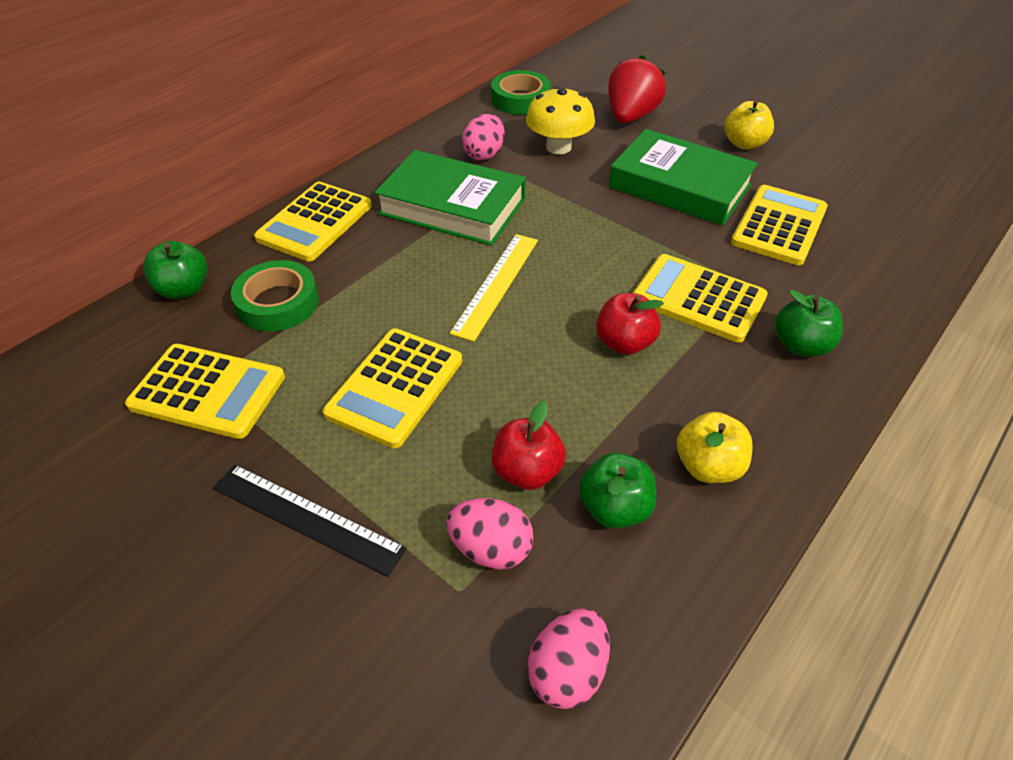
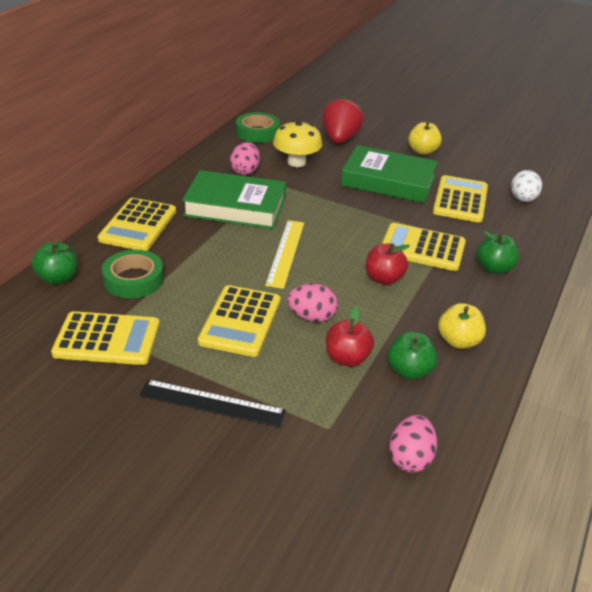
camera: 15 degrees left, 10 degrees down
(491, 548) = (340, 403): pink egg -> pink egg (311, 317)
(877, 234) = (522, 199): none -> white egg

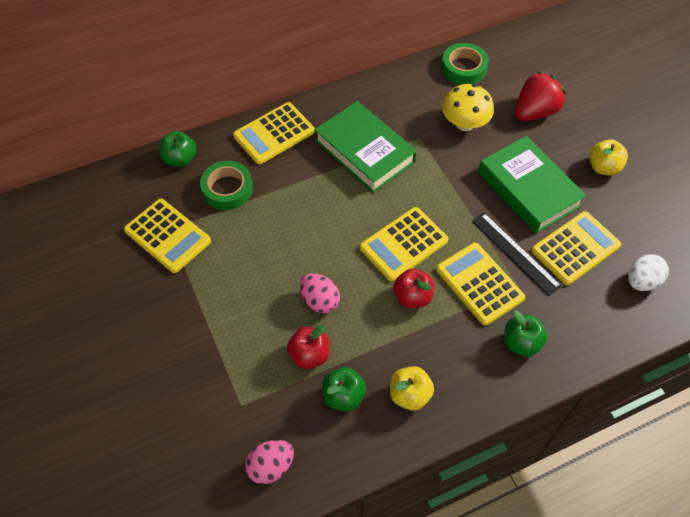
camera: 40 degrees right, 20 degrees up
(212, 403) = (187, 333): black ruler -> black ruler (515, 253)
(240, 321) = (266, 273): yellow calculator -> yellow calculator (403, 244)
(245, 171) = (409, 113): pink egg -> none
(285, 253) = (359, 224): yellow ruler -> none

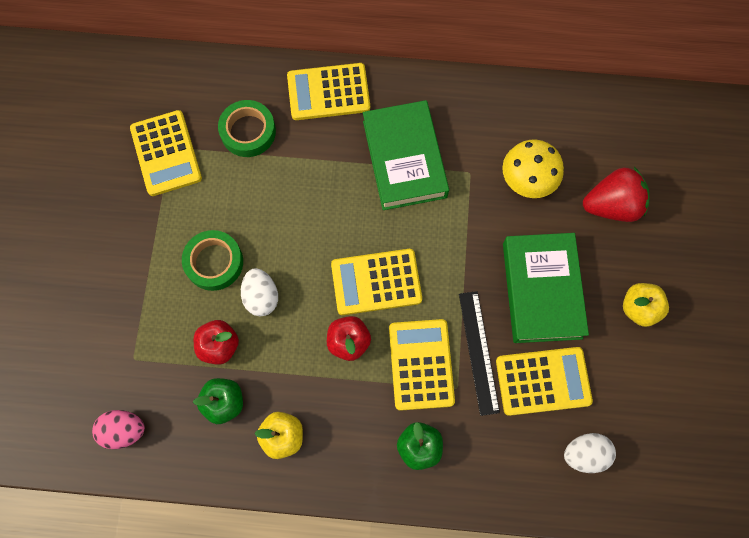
camera: 30 degrees right, 15 degrees up
(180, 159) = (224, 75): green apple -> none
(320, 301) = (261, 297): pink egg -> white egg
(463, 68) = (572, 113): green tape -> green tape (214, 262)

